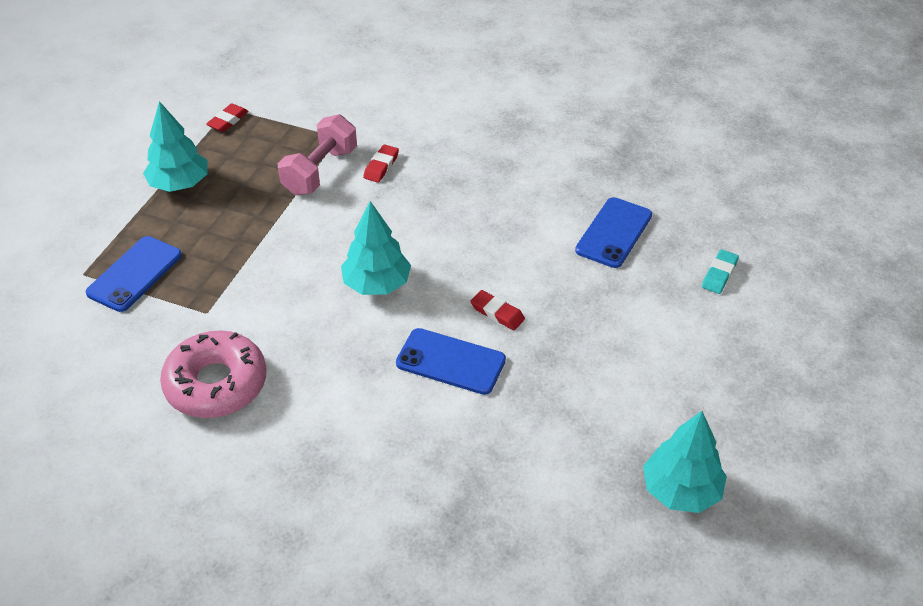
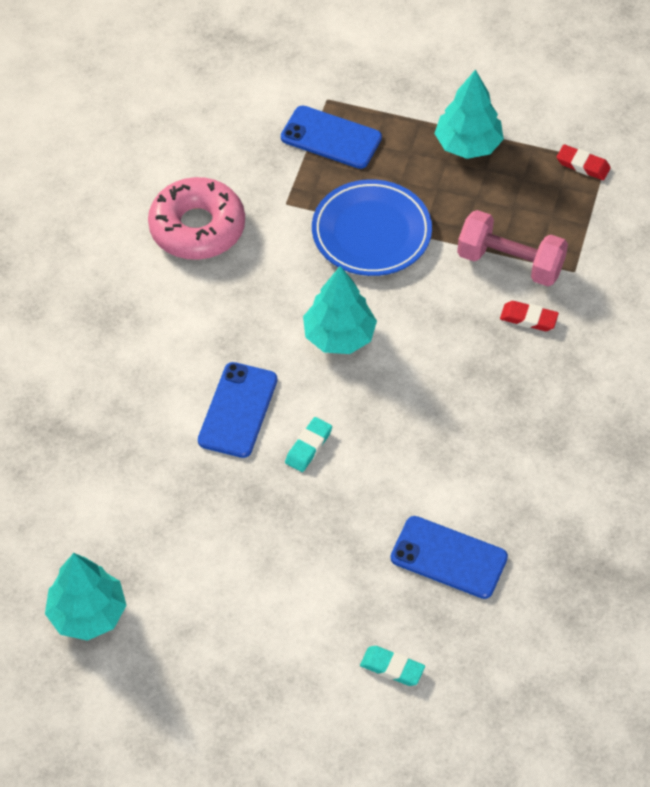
camera: 85 degrees right, 10 degrees up
(261, 254) = (371, 232): none -> blue plate
(497, 313) = (308, 447): red eraser -> turquoise eraser

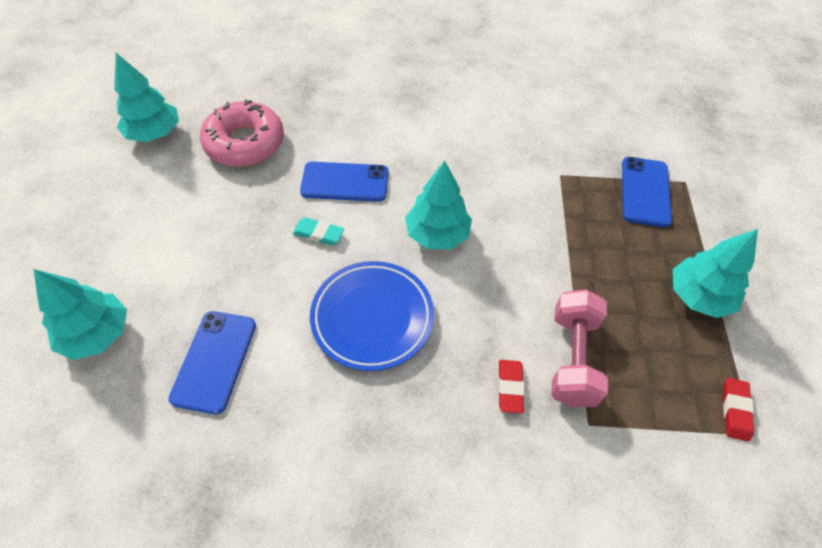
camera: 75 degrees right, 0 degrees up
(197, 228) = (510, 127): pink donut -> pink donut (245, 143)
(371, 232) = (557, 238): blue plate -> blue plate (372, 317)
(392, 668) = (97, 334): turquoise eraser -> turquoise tree

